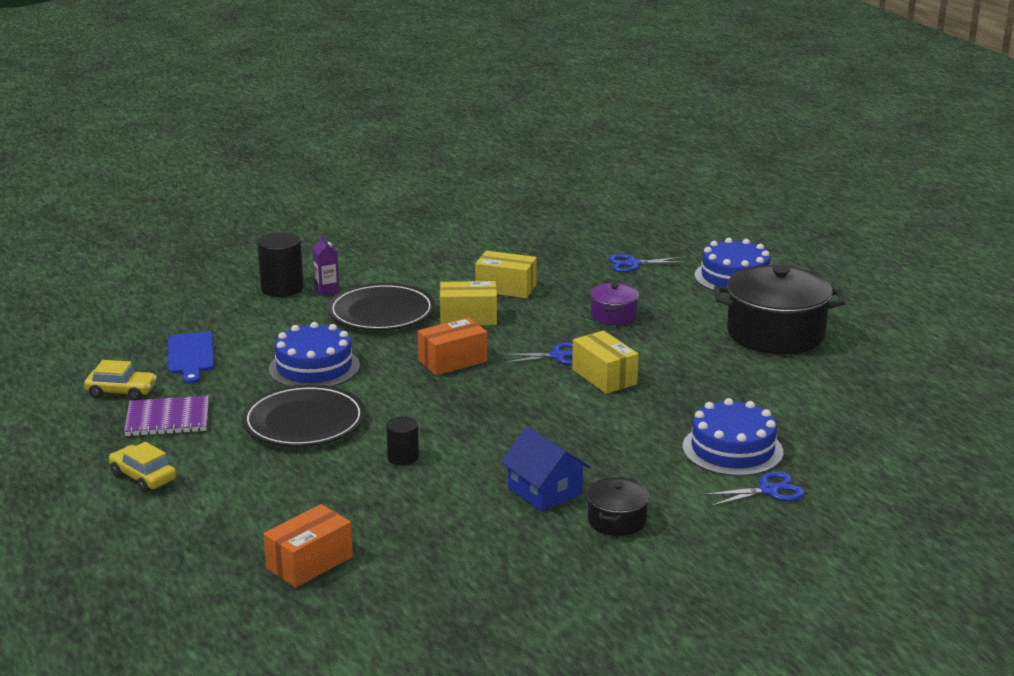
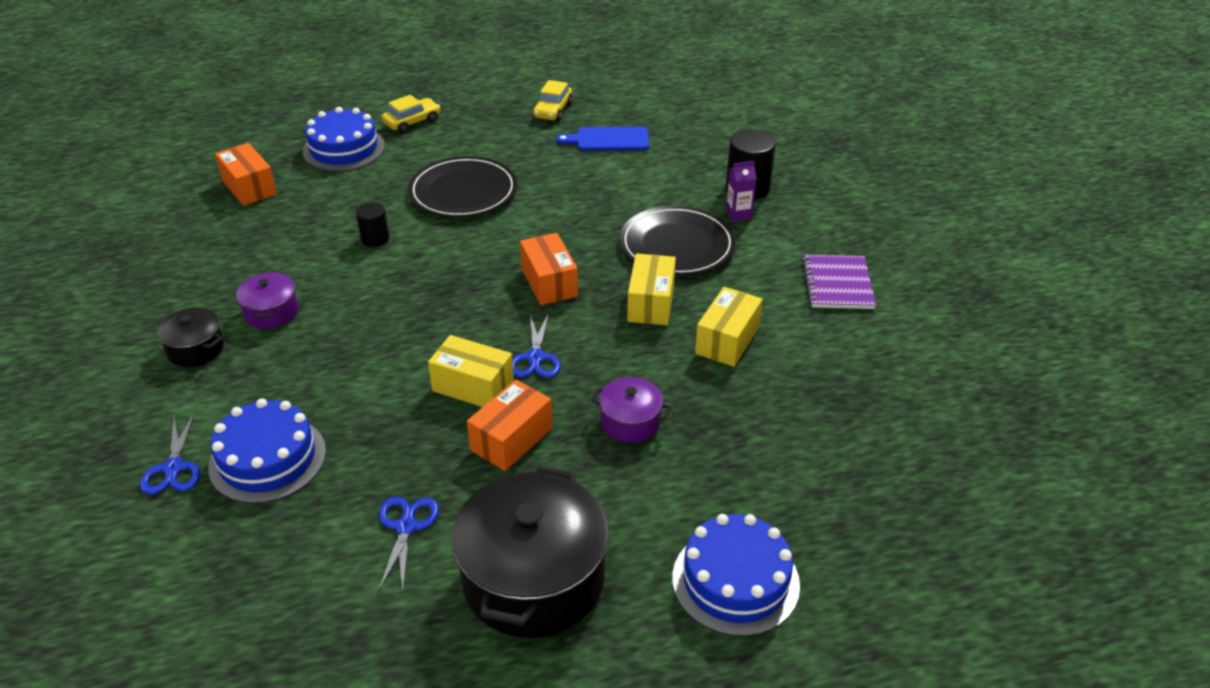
camera: 100 degrees right, 15 degrees up
(168, 419) = (498, 130): purple notebook -> purple notebook (838, 284)
(314, 367) = (564, 200): blue cake -> blue cake (344, 149)
(545, 491) = (271, 312): blue house -> purple pot
(604, 377) = (473, 387): yellow box -> yellow box turned 45 degrees clockwise
(633, 264) = (794, 471): blue scissors -> blue scissors (406, 527)
(654, 355) = (511, 439): none -> orange box

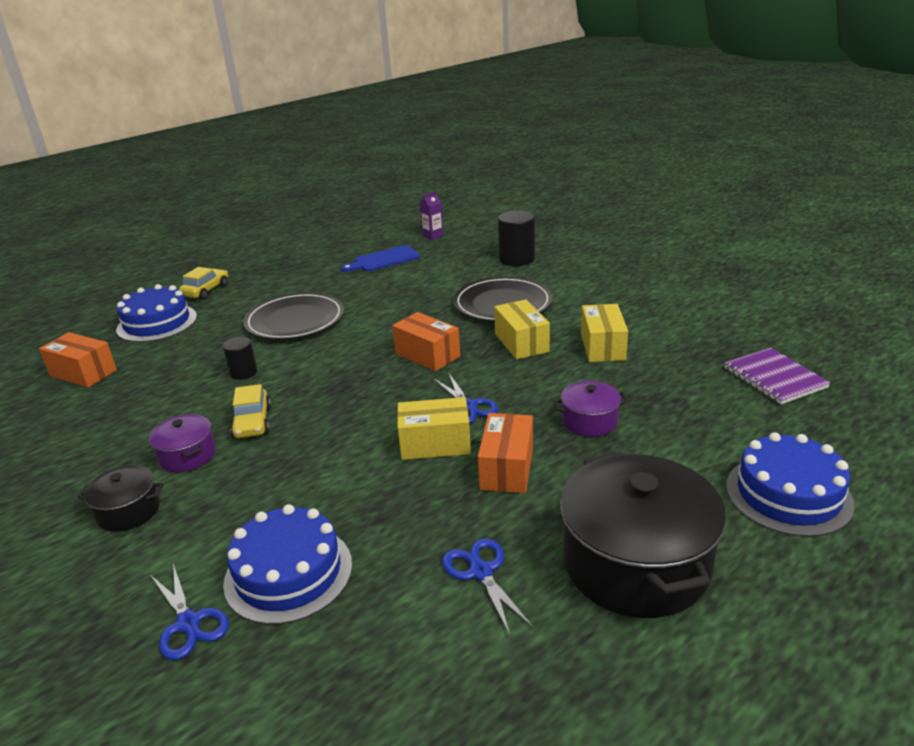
camera: 25 degrees left, 10 degrees down
(553, 111) = (321, 255): yellow car -> yellow car (252, 422)
(738, 214) = (527, 274): purple carton -> purple carton (433, 236)
(838, 284) = (639, 292): purple notebook -> purple notebook (774, 378)

